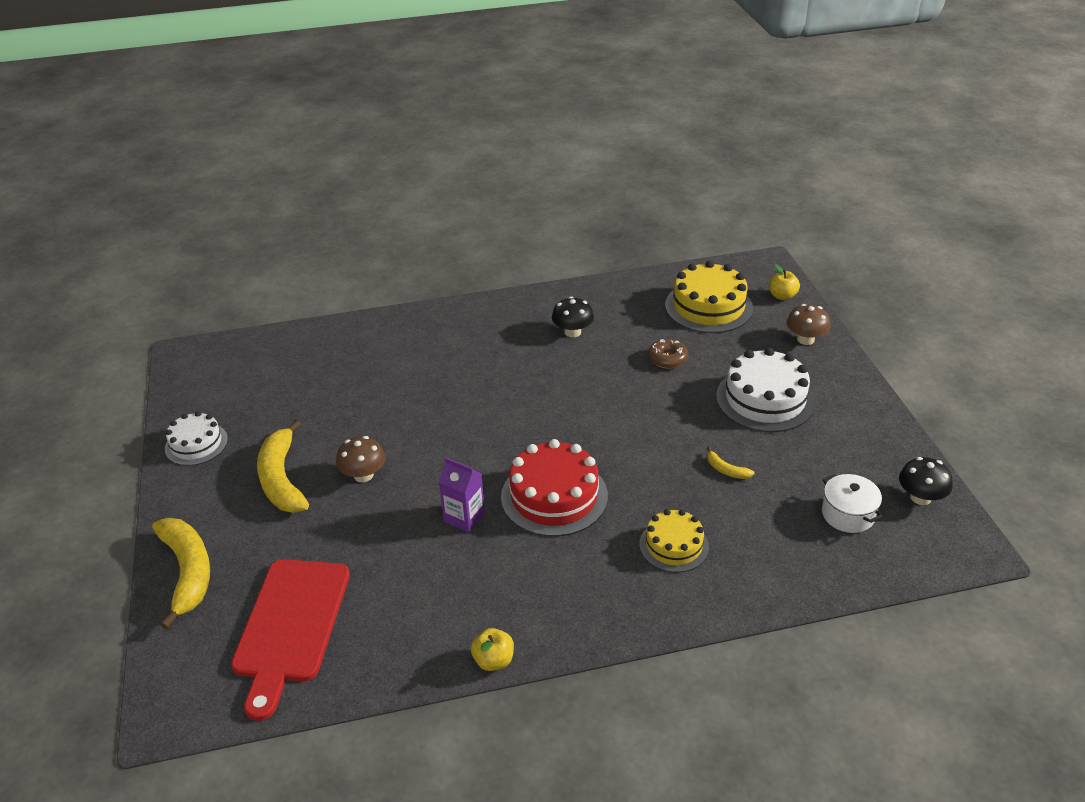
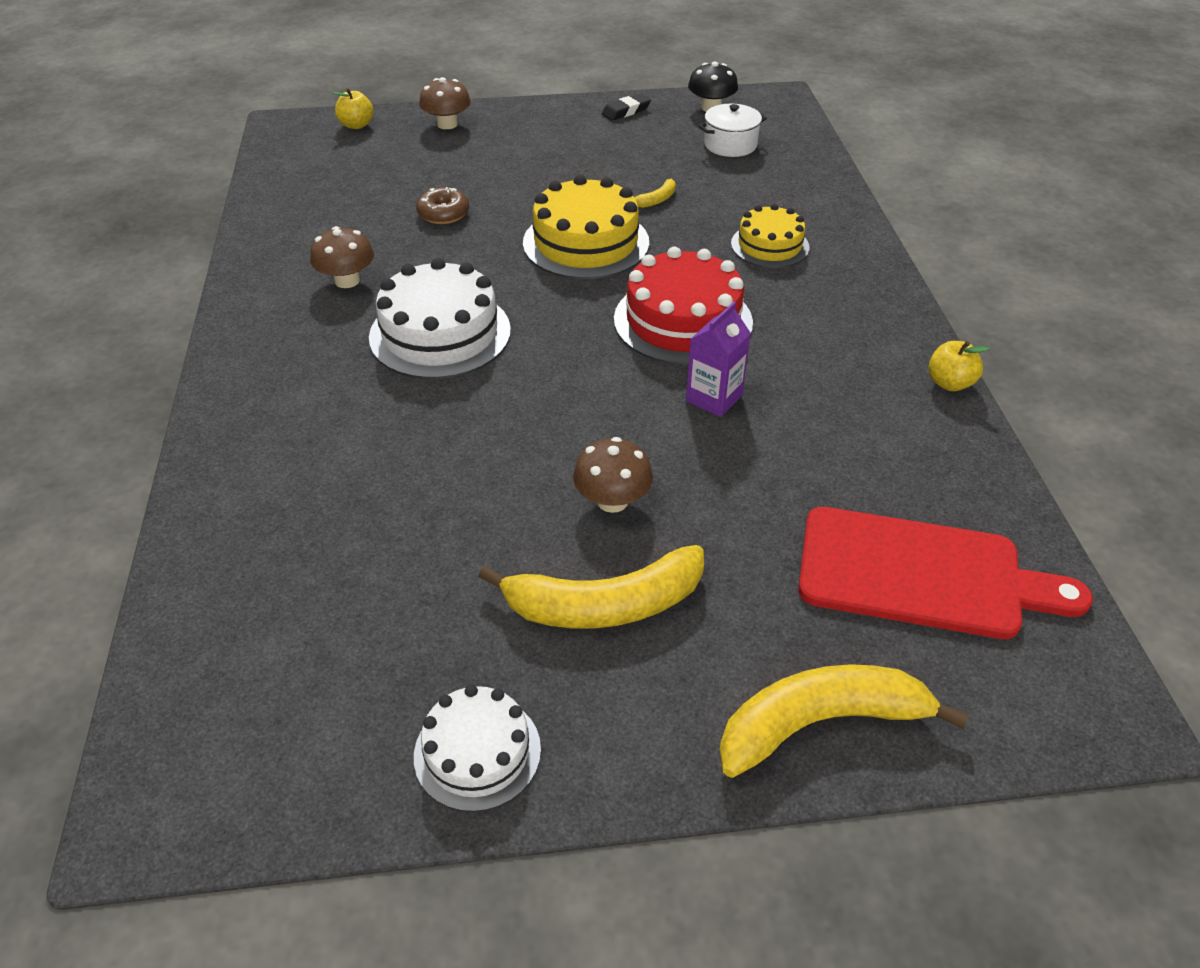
camera: 85 degrees left, 5 degrees up
(572, 332) = (347, 280): black mushroom -> brown mushroom
(708, 307) = (349, 173): yellow cake -> yellow cake (586, 242)
(765, 399) = (544, 162): white cake -> white cake (440, 333)
(882, 439) = (626, 111): none -> black eraser

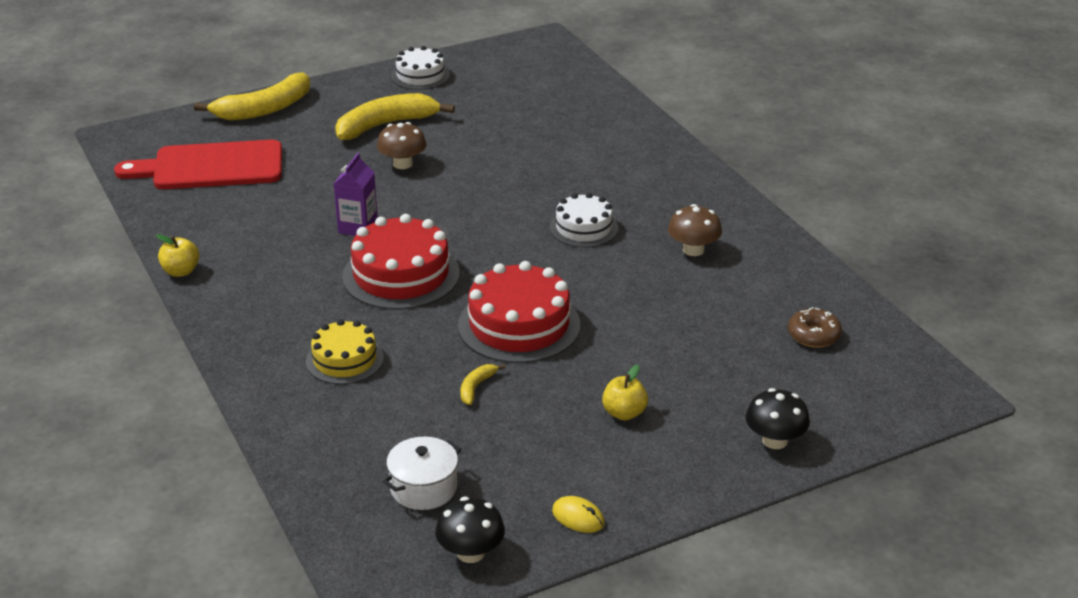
camera: 160 degrees right, 10 degrees down
(356, 125) = (873, 414): yellow apple -> yellow apple (624, 413)
(440, 333) = (583, 228): white cake -> white cake, size x0.61
(443, 214) = (672, 325): brown donut -> brown donut (813, 335)
(447, 124) = (775, 440): brown mushroom -> black mushroom
(586, 242) = (519, 325): yellow cake -> red cake
(626, 111) = (578, 517): black eraser -> yellow mouse

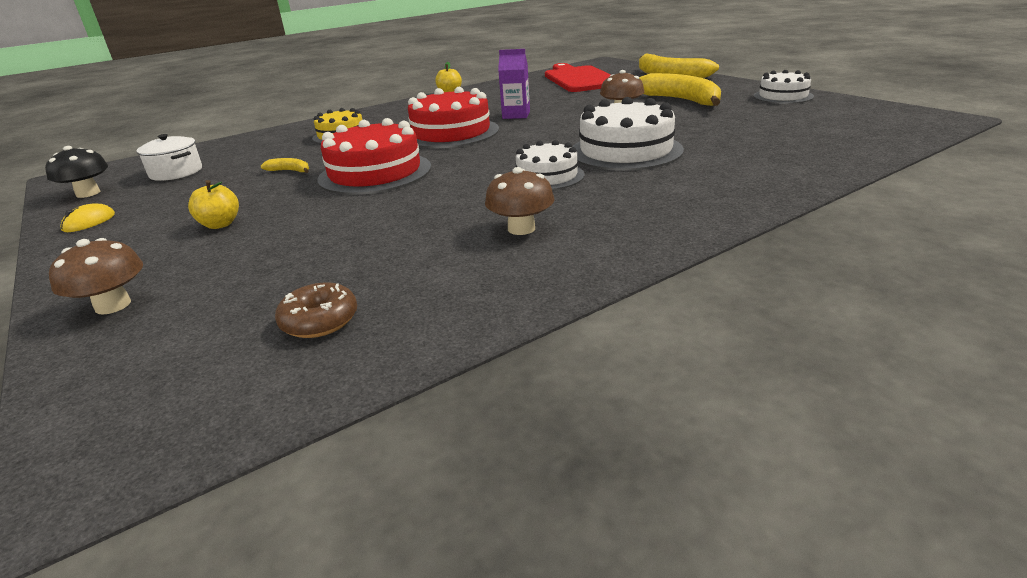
camera: 85 degrees right, 5 degrees down
(537, 182) = (625, 151): none -> white cake
(775, 440) = (113, 305): black mushroom -> brown mushroom

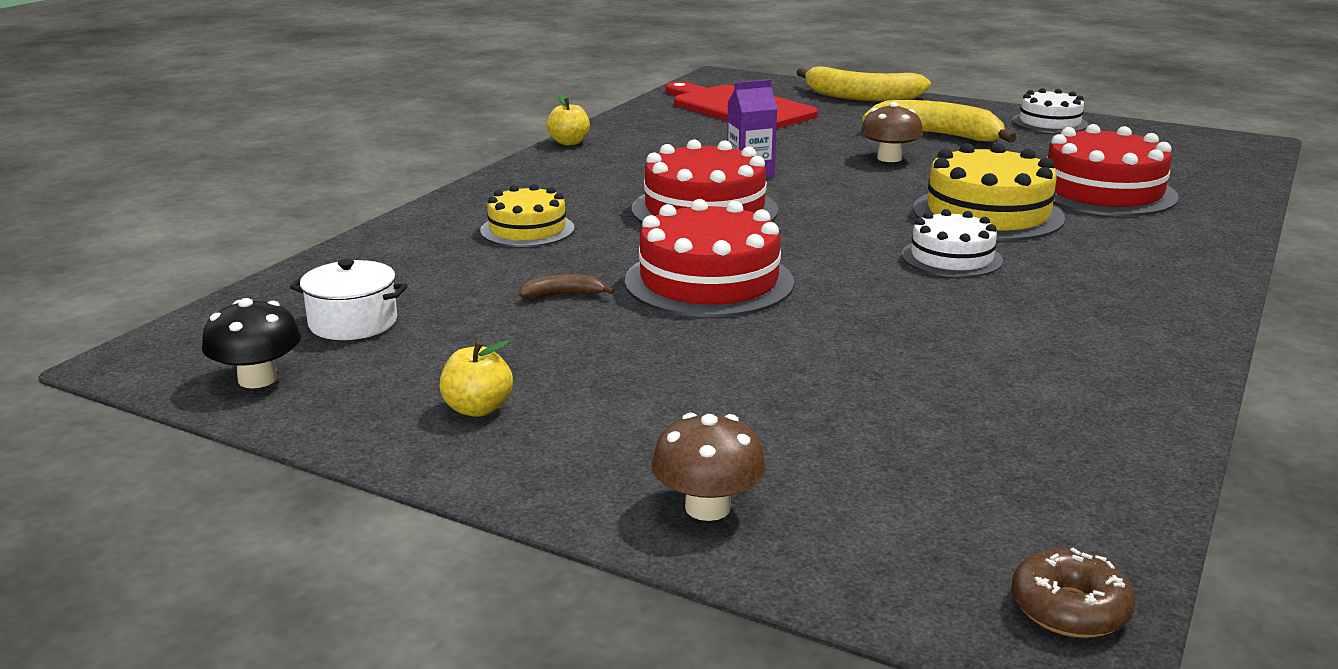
camera: 30 degrees left, 5 degrees down
(89, 222) = (381, 419): yellow mouse -> none
(220, 224) = (626, 385): yellow apple -> yellow apple (477, 409)
(290, 171) = (564, 295): yellow banana -> brown banana
(320, 321) = (1007, 463): brown donut -> brown donut (1069, 609)
(521, 229) = (1036, 325): brown mushroom -> none
(625, 151) = (987, 214): white cake -> yellow cake
(743, 144) = (1103, 191): none -> red cake

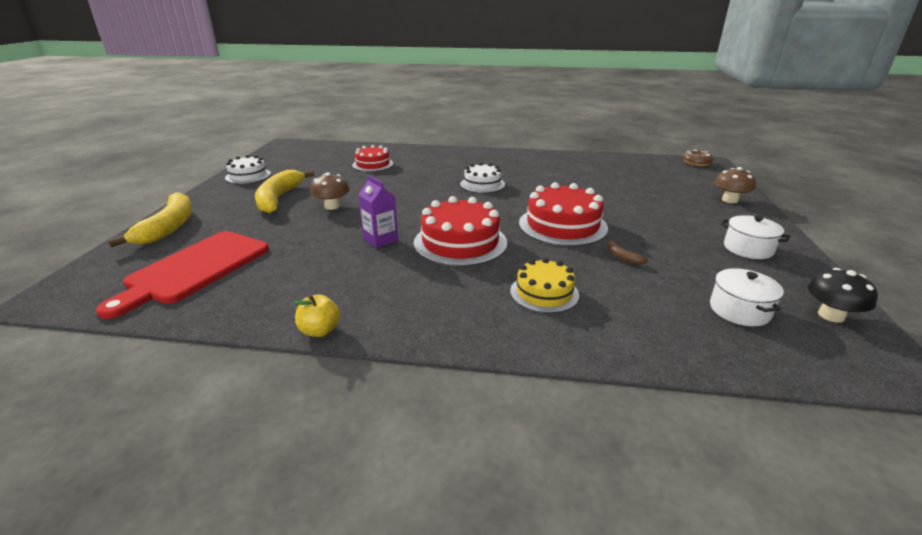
camera: 110 degrees left, 5 degrees up
(477, 409) = (748, 248): yellow apple -> white pot
(987, 214) = (418, 181): yellow cake -> none
(1103, 191) = (373, 164): red cake -> red cake, size x0.61

